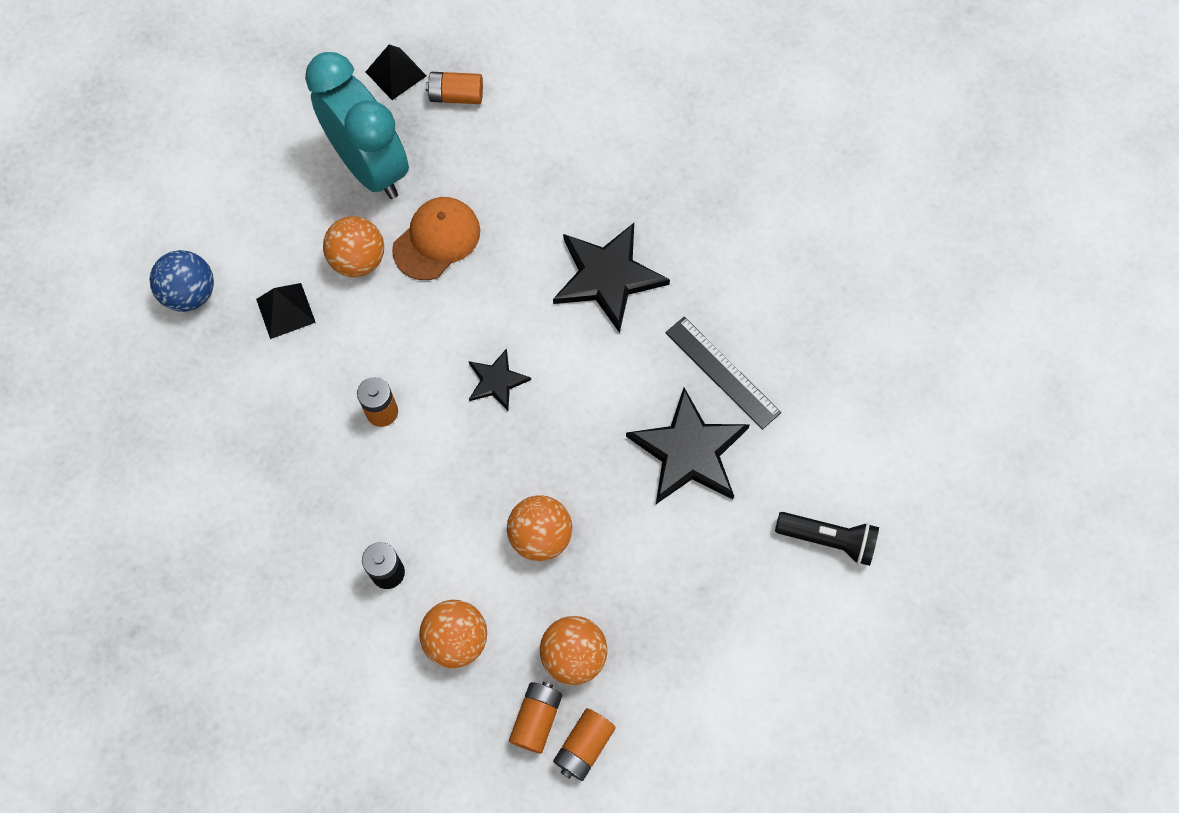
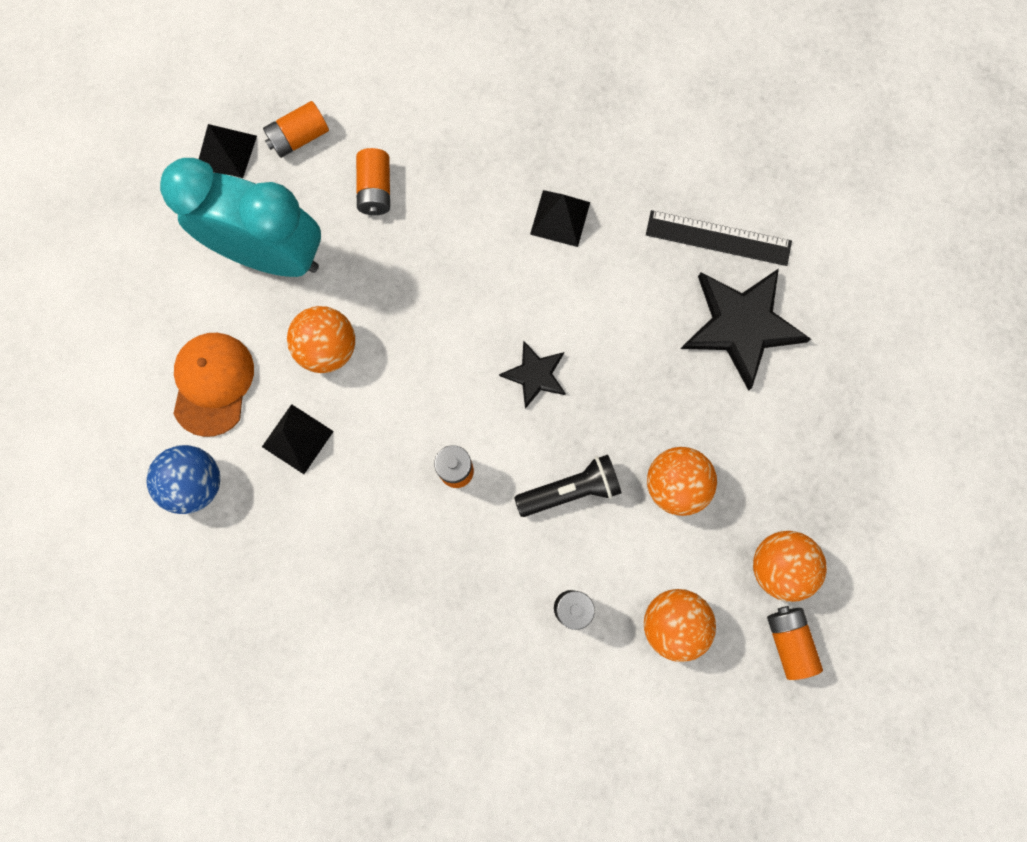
camera: 35 degrees left, 10 degrees up
(436, 240) = (384, 283): orange cap -> orange cap (213, 384)
(584, 746) = (843, 635): orange battery -> orange battery (375, 190)
(607, 277) = (560, 218): black star -> black pyramid
(828, 540) = (906, 323): black flashlight -> black flashlight (570, 489)

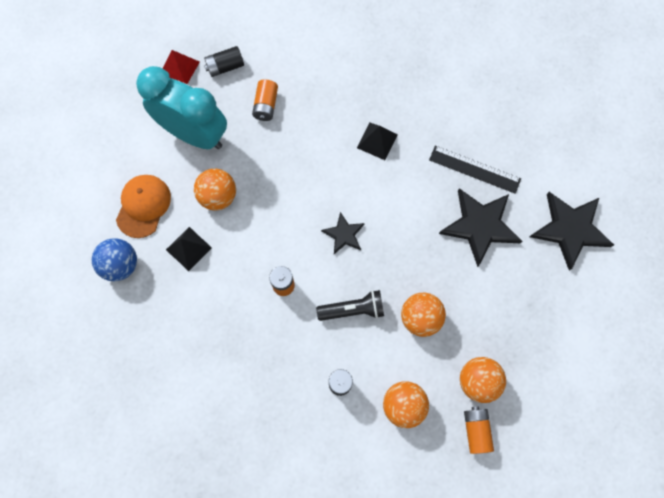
camera: 10 degrees right, 5 degrees down
(226, 151) = (179, 68): black pyramid -> red pyramid
(299, 137) = (225, 67): orange battery -> black battery
(879, 307) = (570, 229): none -> black star

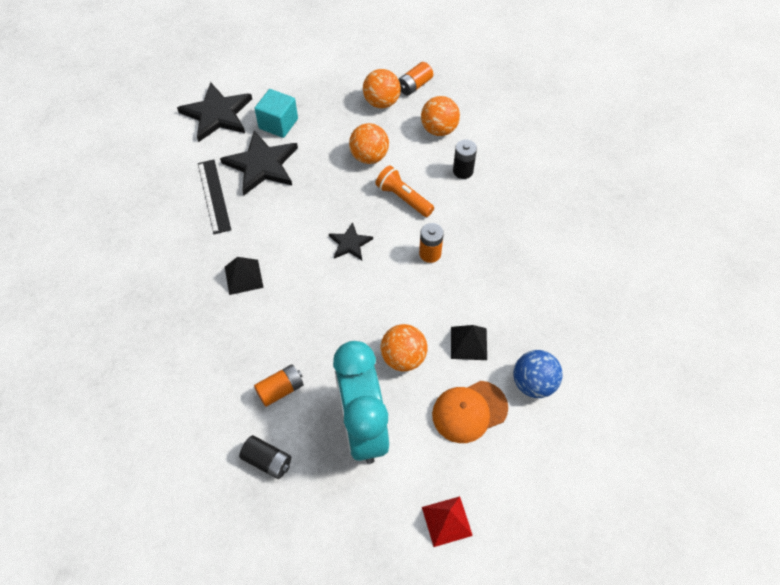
camera: 130 degrees left, 15 degrees down
(179, 68) = (304, 505): red pyramid -> red pyramid (446, 521)
(353, 309) = (403, 198): black flashlight -> orange flashlight
(519, 271) = (278, 124): none -> turquoise cube

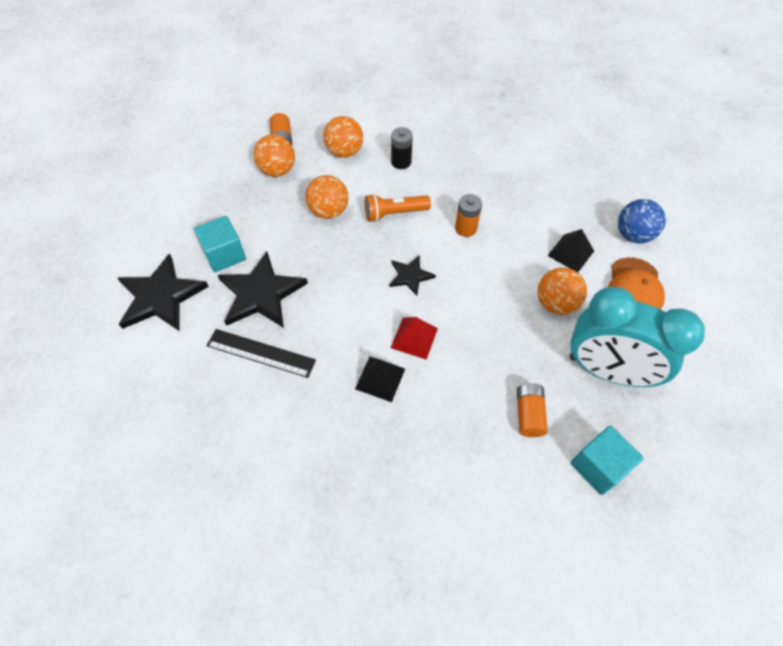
camera: 55 degrees left, 0 degrees up
(267, 461) = (598, 466): black battery -> turquoise cube
(446, 521) = (726, 360): red pyramid -> red pyramid (414, 338)

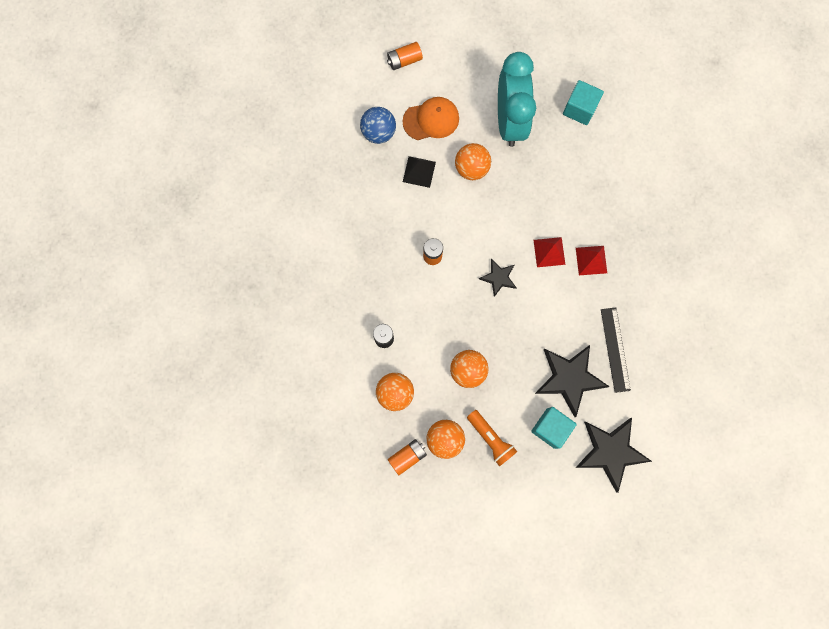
camera: 115 degrees left, 20 degrees up
(380, 378) = (591, 260): black pyramid -> red pyramid
(394, 214) = (444, 317): orange flashlight -> orange flashlight (491, 439)
(529, 414) = (567, 159): orange battery -> orange battery (404, 60)

